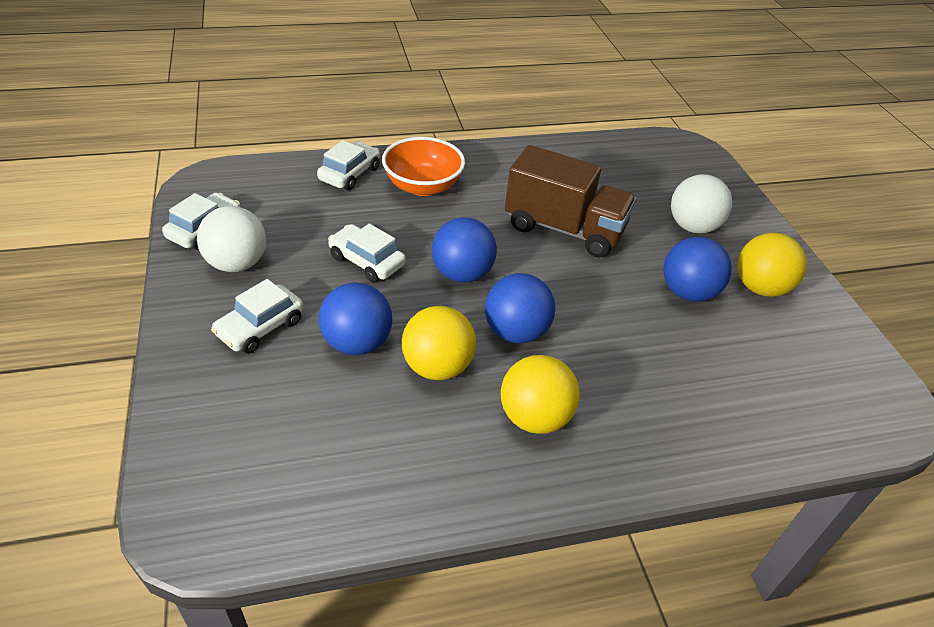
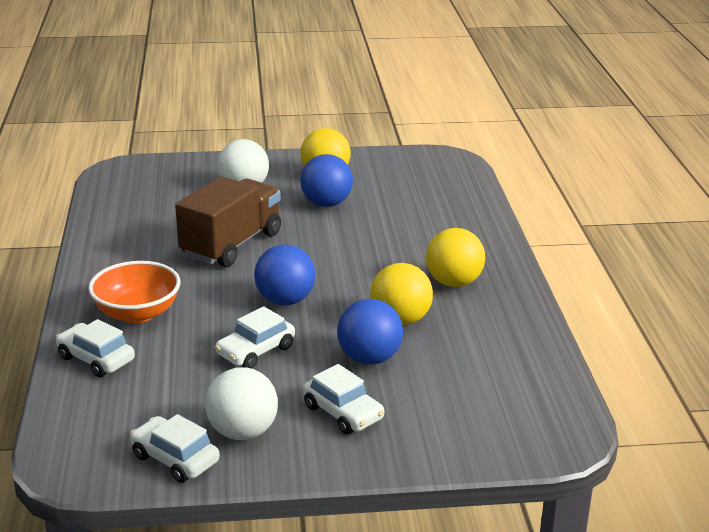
camera: 80 degrees left, 15 degrees down
(516, 332) = (363, 281): blue ball -> none

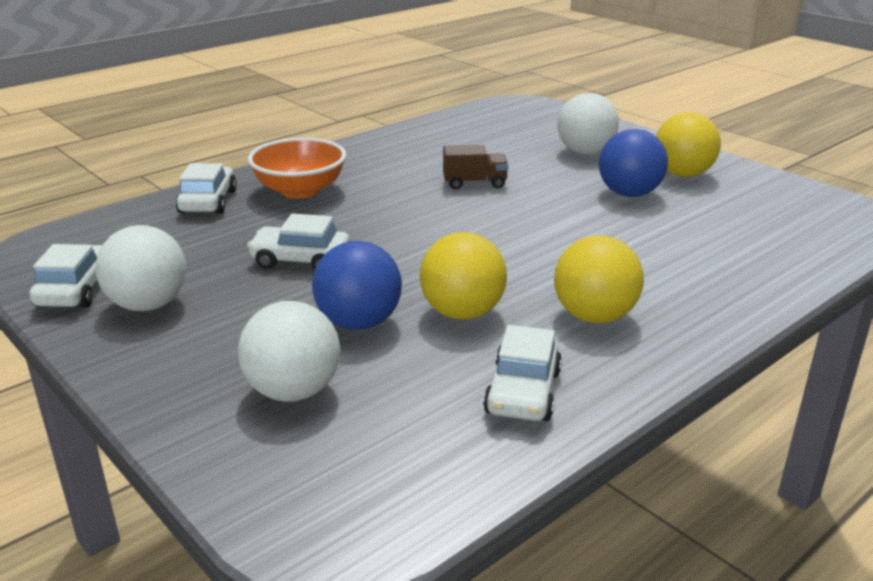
camera: 55 degrees right, 0 degrees up
(231, 244) = (474, 183): brown truck -> brown truck, size x0.49
(285, 300) = (411, 240): blue ball -> none
(343, 413) = (234, 346): white car -> white car (523, 392)
(421, 407) = (293, 391): none -> white ball

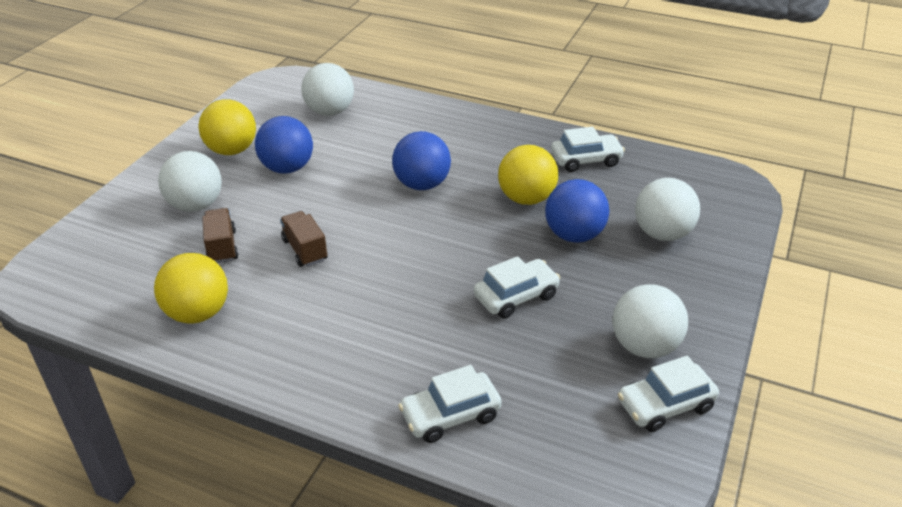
camera: 115 degrees left, 10 degrees up
(300, 190) = (383, 357): orange bowl -> none
(300, 260) = (516, 296): white car -> white car turned 105 degrees counterclockwise
(509, 155) = (222, 247): none -> brown truck
(545, 255) = (422, 184): none -> blue ball
(594, 316) = (489, 152): yellow ball -> yellow ball (198, 313)
(758, 233) = (330, 112): none -> white ball

